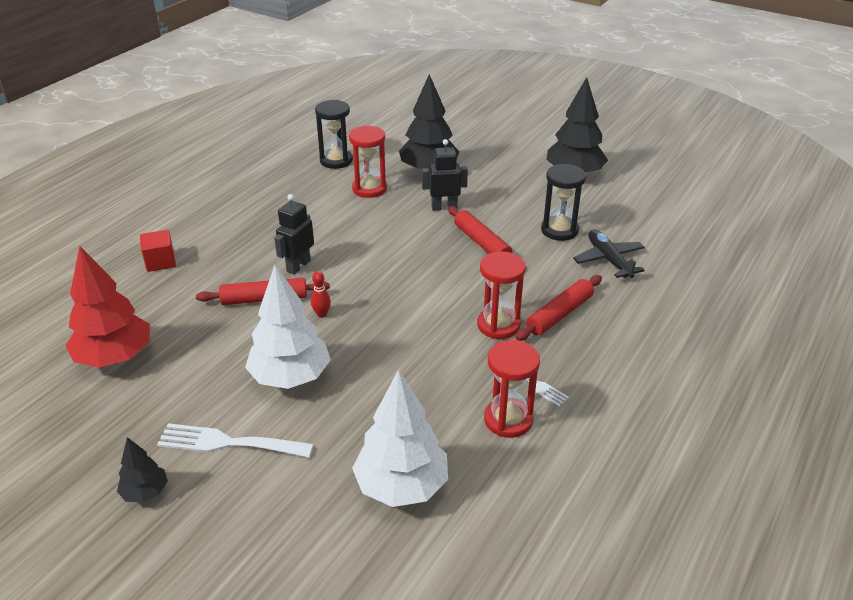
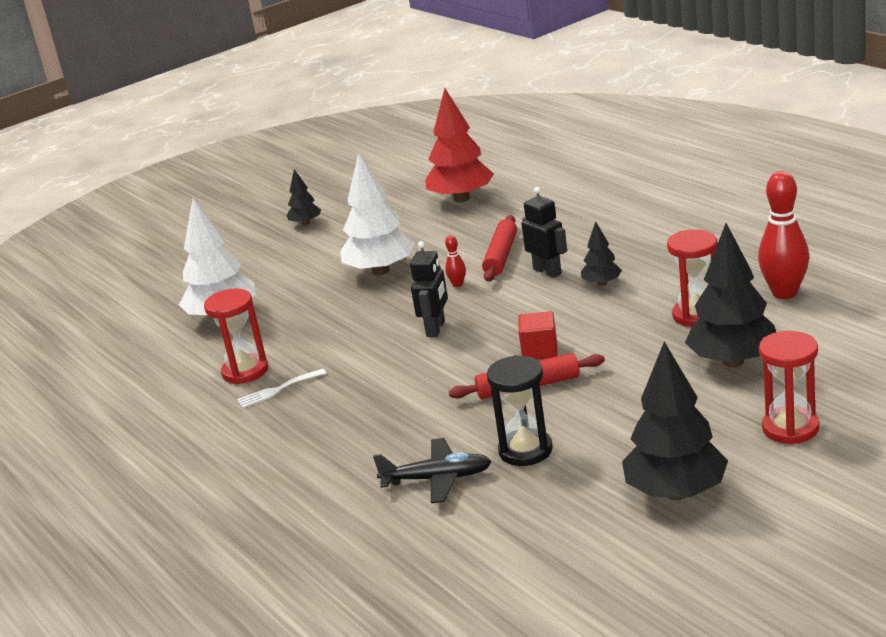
camera: 115 degrees right, 10 degrees down
(160, 262) = (595, 204): red cube -> red cube (539, 350)
(228, 443) = (327, 249): white fork -> none
(321, 235) = (602, 283): none -> black tree
(336, 160) = (784, 293): black hourglass -> red bowling pin
(444, 207) = (626, 366): black robot -> black robot (436, 329)
(498, 325) = (372, 381): red hourglass -> red hourglass (790, 428)
(559, 314) = (361, 422): red rolling pin -> none

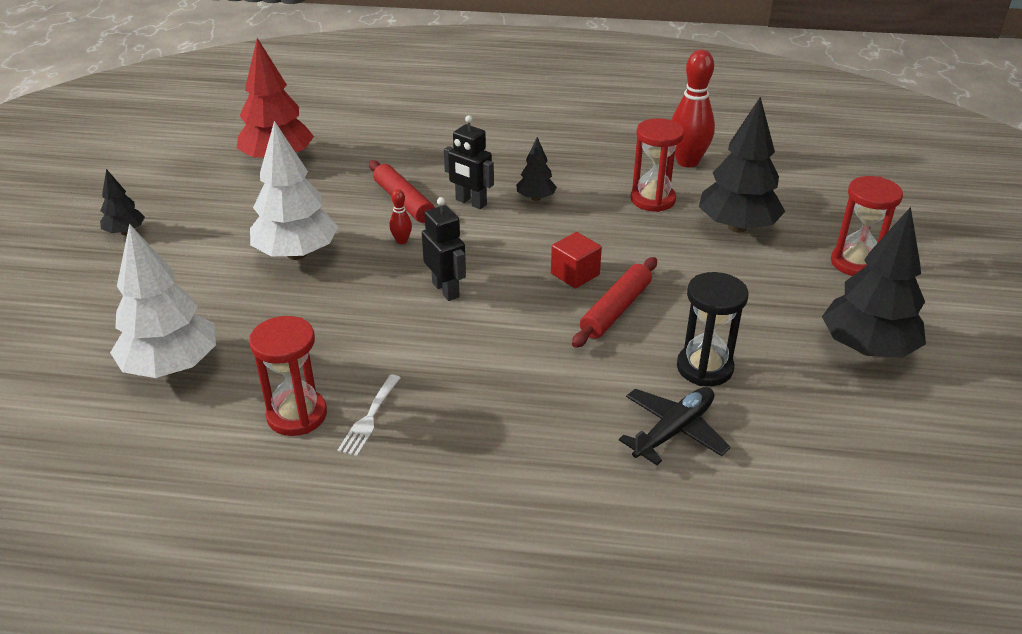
camera: 50 degrees left, 10 degrees up
(547, 271) = (471, 202): black robot -> black robot turned 150 degrees counterclockwise

